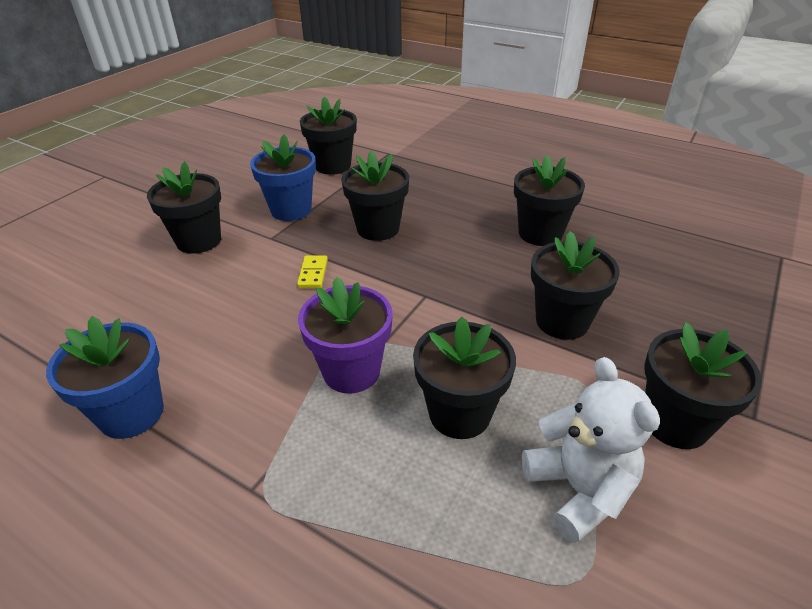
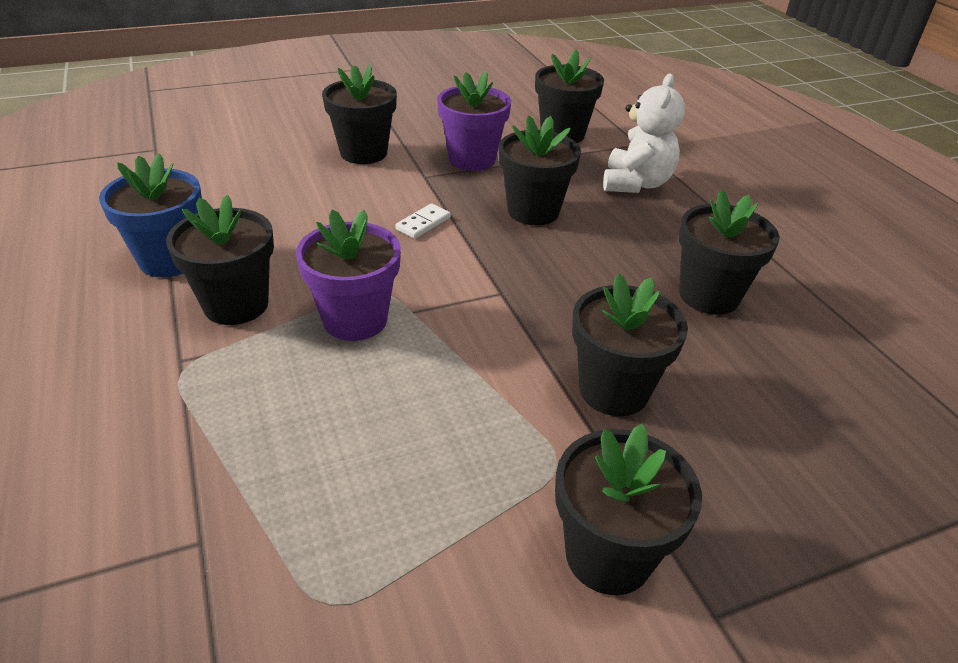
camera: 35 degrees right, 0 degrees up
(291, 210) = (472, 159): blue flower pot -> purple flower pot
(313, 273) = (423, 223): yellow domino -> white domino
(459, 413) = (401, 407): black flower pot -> black flower pot (236, 305)
(579, 489) = (424, 538): white teddy bear -> white teddy bear (636, 183)

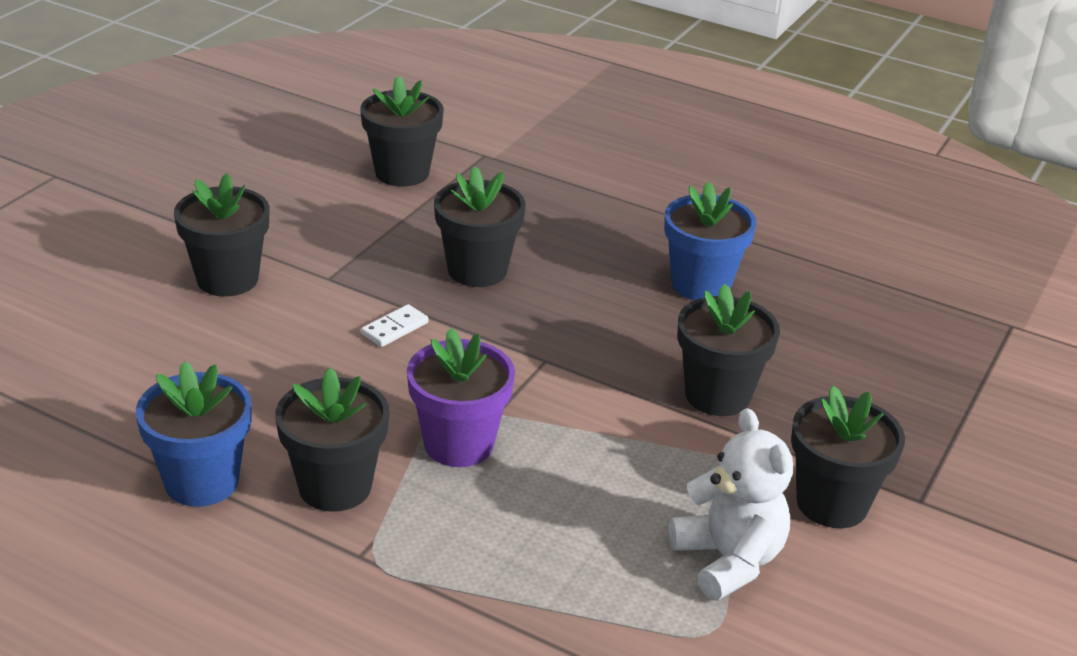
camera: 40 degrees left, 5 degrees down
(423, 223) = (394, 328): white domino -> white domino turned 45 degrees clockwise
(472, 159) = (350, 239): purple flower pot -> none
(636, 183) = (531, 201): white teddy bear -> white teddy bear (728, 560)
(709, 296) = (700, 285): black flower pot -> blue flower pot

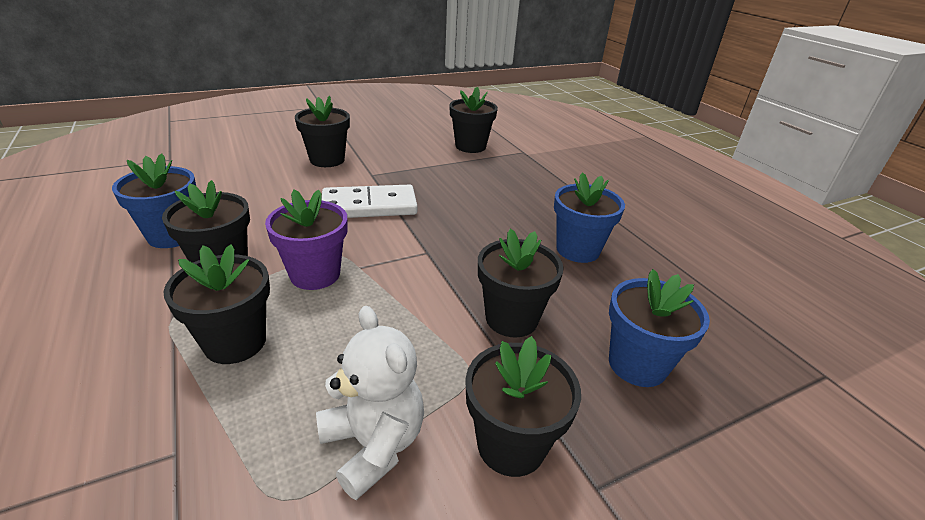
camera: 35 degrees right, 0 degrees up
(394, 328) = (369, 206): white domino -> white domino, size x2.29
(477, 270) = (450, 196): black flower pot -> black flower pot (235, 342)
(728, 560) = (373, 444): white teddy bear -> white teddy bear turned 45 degrees counterclockwise
(865, 387) = (637, 364): none -> blue flower pot

